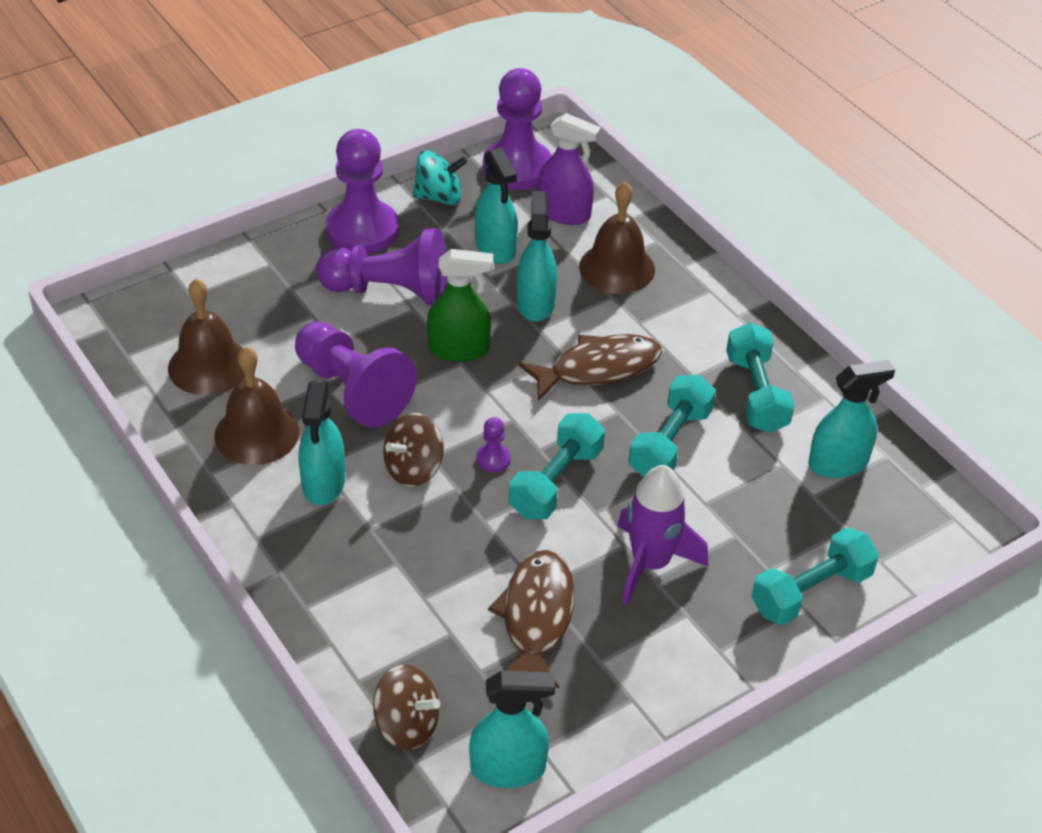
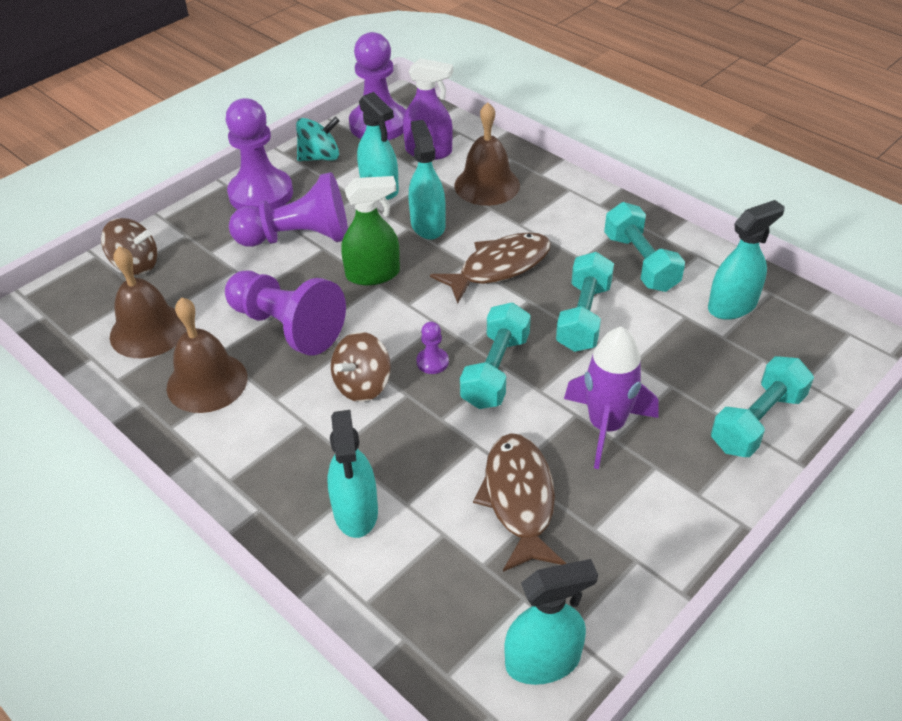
camera: 10 degrees left, 0 degrees up
(323, 483) = (281, 415): turquoise spray bottle -> turquoise spray bottle (356, 511)
(406, 725) = (428, 638): brown spinning top -> brown spinning top (135, 265)

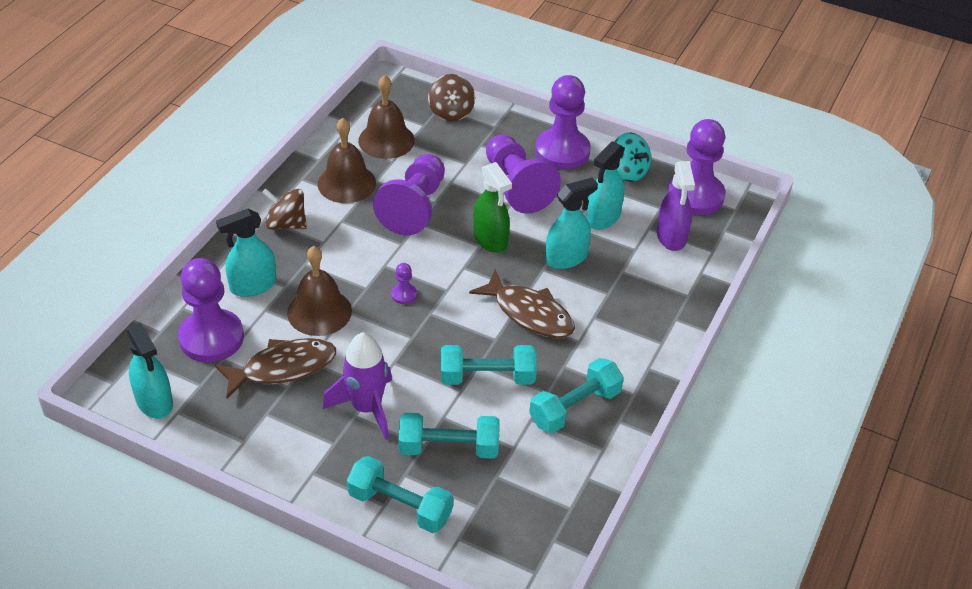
camera: 70 degrees right, 0 degrees up
(363, 385) = (368, 262): brown spinning top -> brown spinning top (286, 224)
(439, 573) = (211, 338): none -> purple pawn
(487, 185) = (640, 285): brown bell -> brown bell (319, 311)
(495, 370) = (406, 332): turquoise dumbbell -> turquoise dumbbell (449, 448)
(732, 306) = (540, 480): turquoise spray bottle -> none

